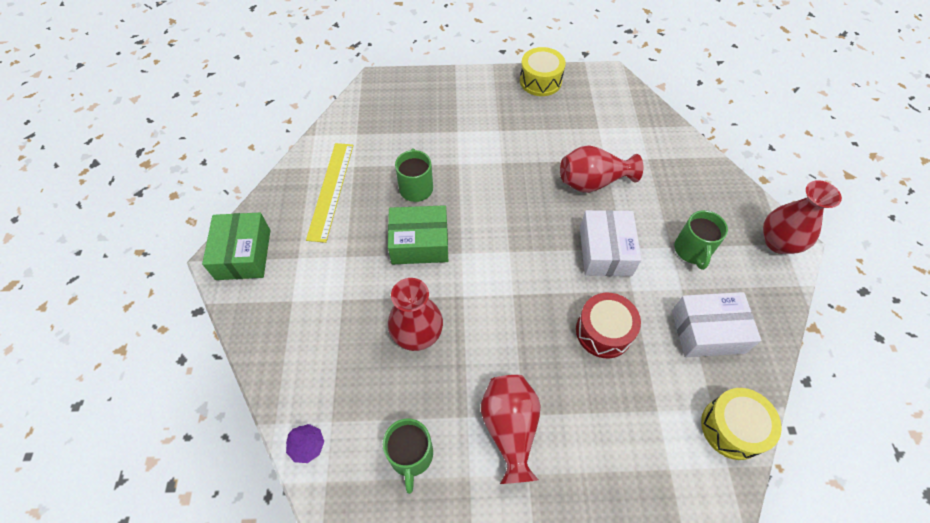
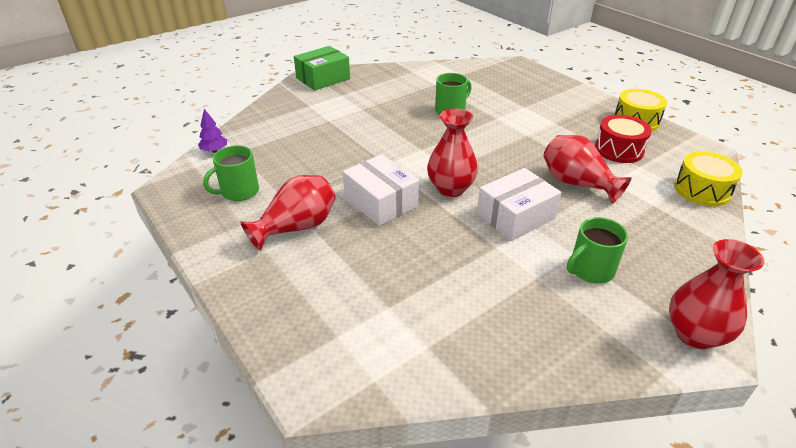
camera: 55 degrees right, 20 degrees down
(330, 190) = (405, 84): yellow ruler -> none
(417, 334) = (334, 157): red vase -> red vase (450, 188)
(419, 243) = (407, 130): green box -> none
(603, 331) = (434, 244): red drum -> red drum (618, 150)
(707, 331) = (510, 313): white box -> white box (381, 202)
(732, 428) = (420, 369): yellow drum -> yellow drum (702, 190)

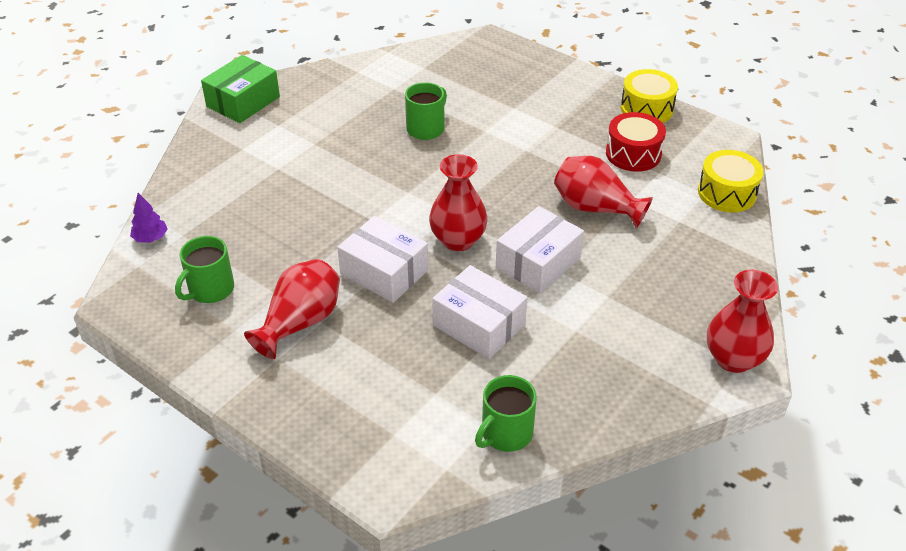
camera: 15 degrees left, 5 degrees up
(447, 256) = (479, 325): none -> white box
(590, 270) = (627, 311): green mug -> green mug (505, 433)

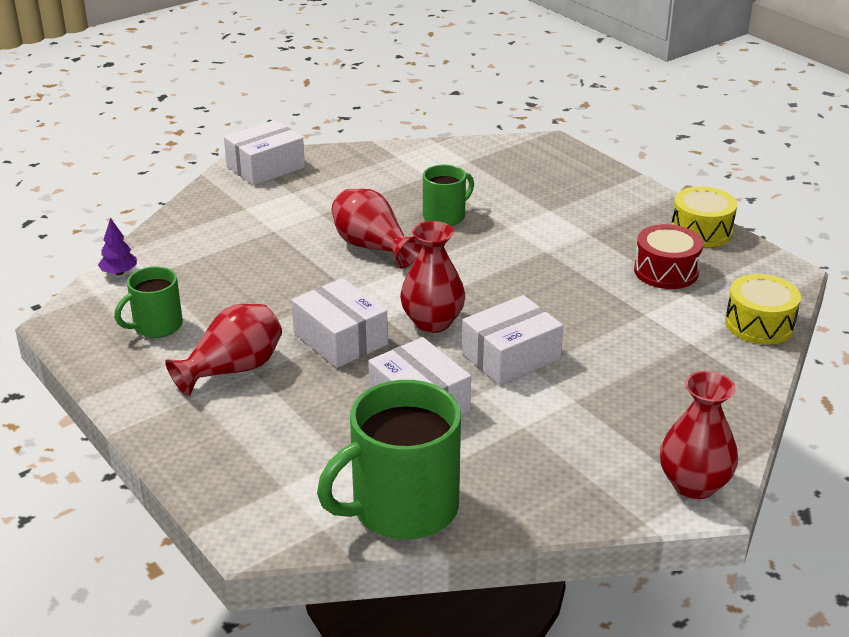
camera: 15 degrees right, 10 degrees down
(243, 101) = (265, 167): green box -> white box
(505, 433) = (402, 508): green mug -> green mug, size x1.81
(595, 208) = (598, 316): red vase -> red vase (373, 247)

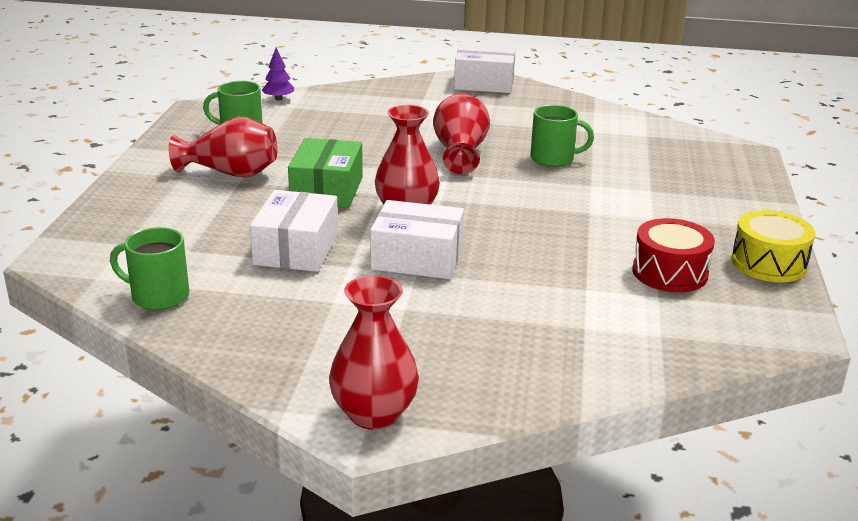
camera: 45 degrees right, 5 degrees down
(340, 339) = (327, 190): white box -> green box
(402, 508) = (158, 296): green mug -> green mug, size x0.55
(759, 324) = (681, 350): yellow drum -> none

